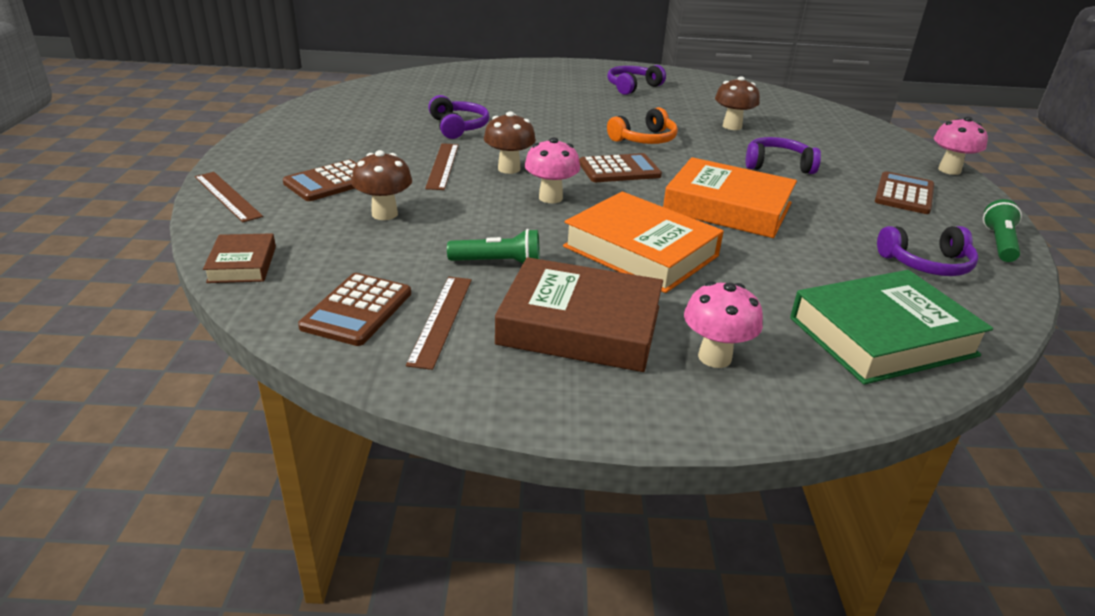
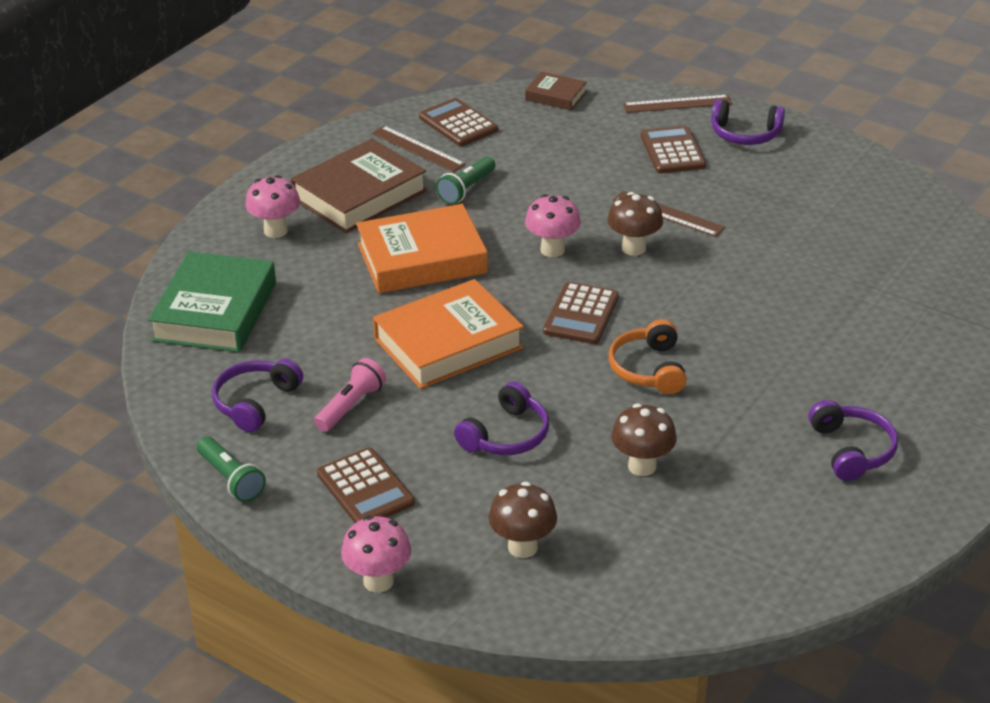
camera: 125 degrees right, 5 degrees up
(384, 214) = (588, 162): brown mushroom -> brown mushroom (522, 547)
(458, 127) = (770, 251): purple headphones -> purple headphones (745, 134)
(853, 223) = (351, 406): none -> pink flashlight

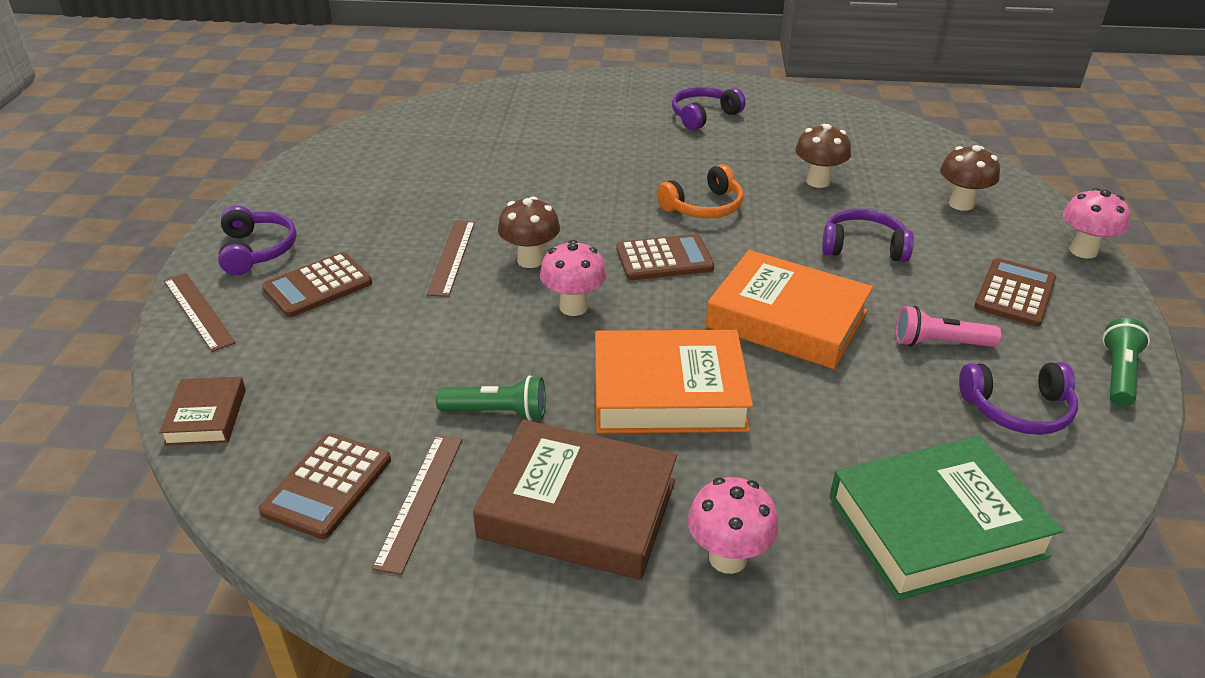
camera: 120 degrees left, 0 degrees up
(422, 258) = (668, 392): orange book -> orange book turned 45 degrees counterclockwise

